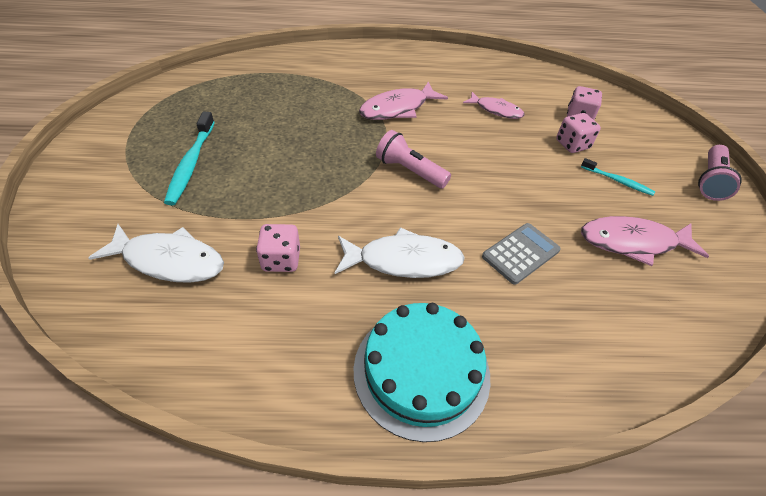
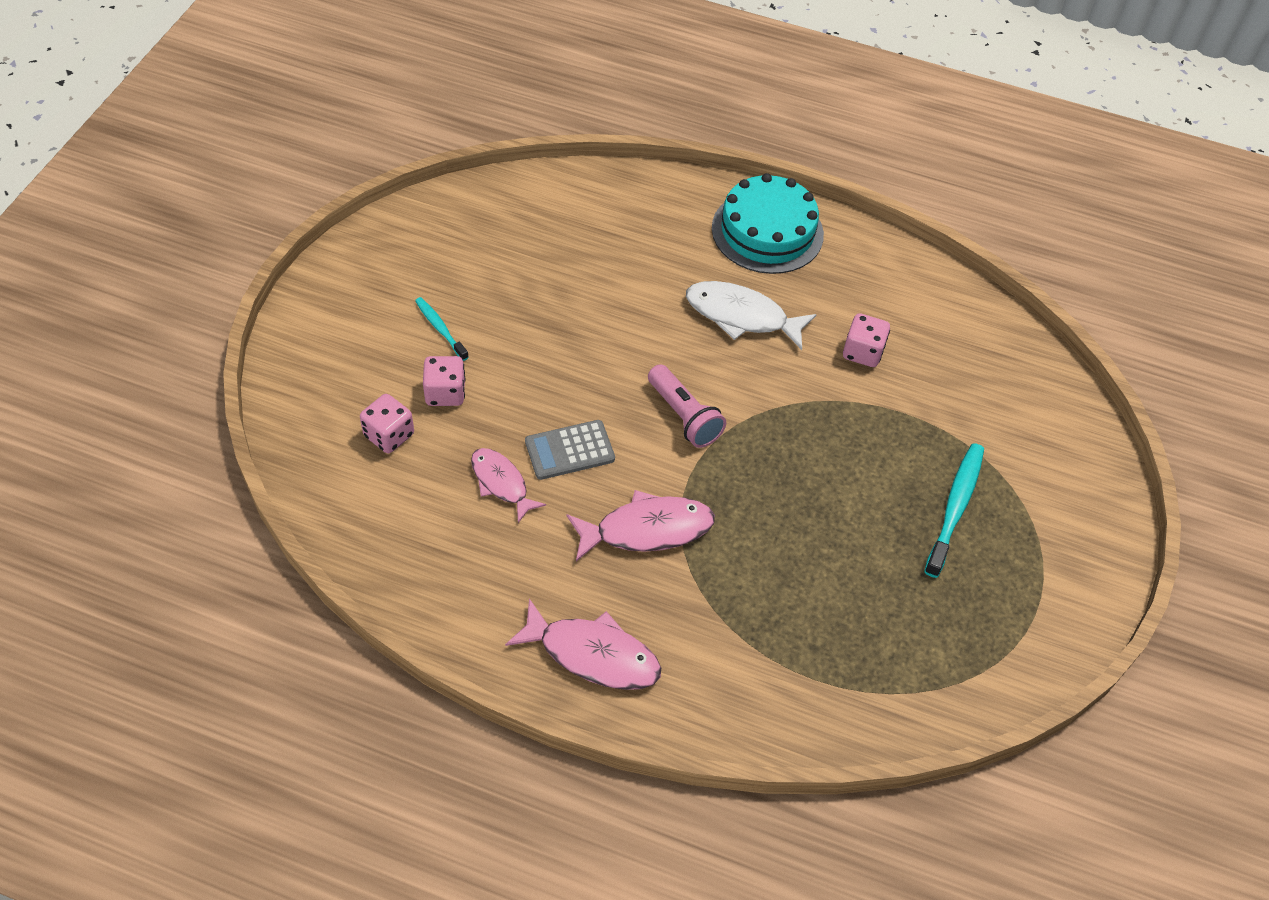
camera: 160 degrees left, 5 degrees up
(169, 260) = (973, 384): white fish -> none
(520, 253) = (621, 288): grey calculator -> grey calculator (569, 450)
(633, 242) = (497, 264): pink fish -> pink fish (592, 654)
(710, 181) = (328, 296): pink flashlight -> none

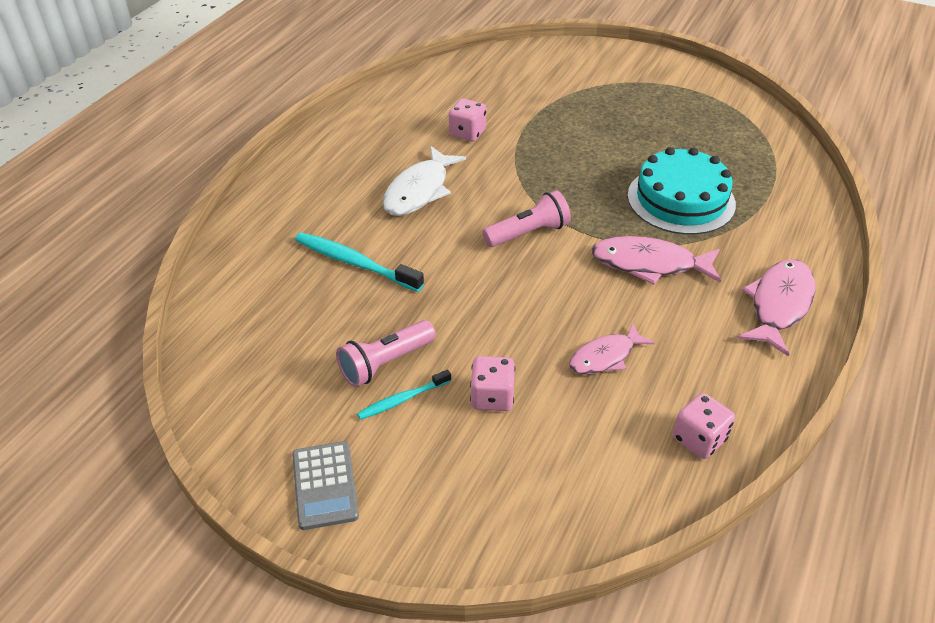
camera: 80 degrees left, 10 degrees down
(389, 435) = (547, 446): pink dice -> pink dice (699, 439)
(483, 312) = (385, 363): none -> pink flashlight
(569, 450) = (566, 307): grey calculator -> grey calculator (325, 485)
(647, 529) = (649, 264): pink fish -> pink fish turned 75 degrees counterclockwise
(767, 231) = (323, 167): turquoise cake -> turquoise cake (681, 200)
(955, 507) = (615, 111): turquoise toothbrush -> turquoise toothbrush (355, 263)

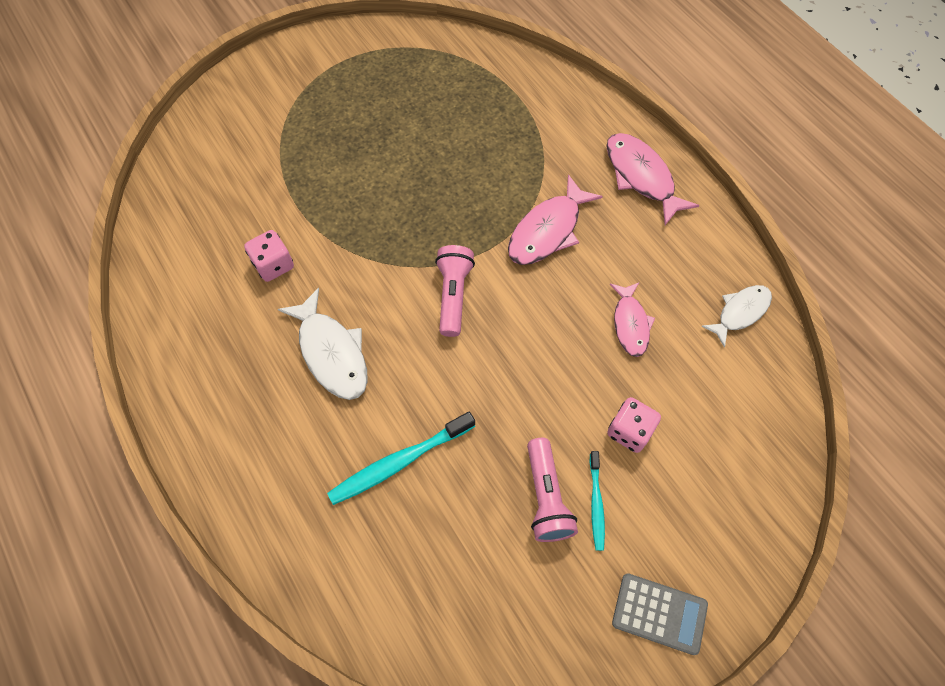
camera: 60 degrees left, 20 degrees up
(681, 200) = (486, 160): turquoise cake -> none
(699, 439) = (740, 312): pink dice -> white fish

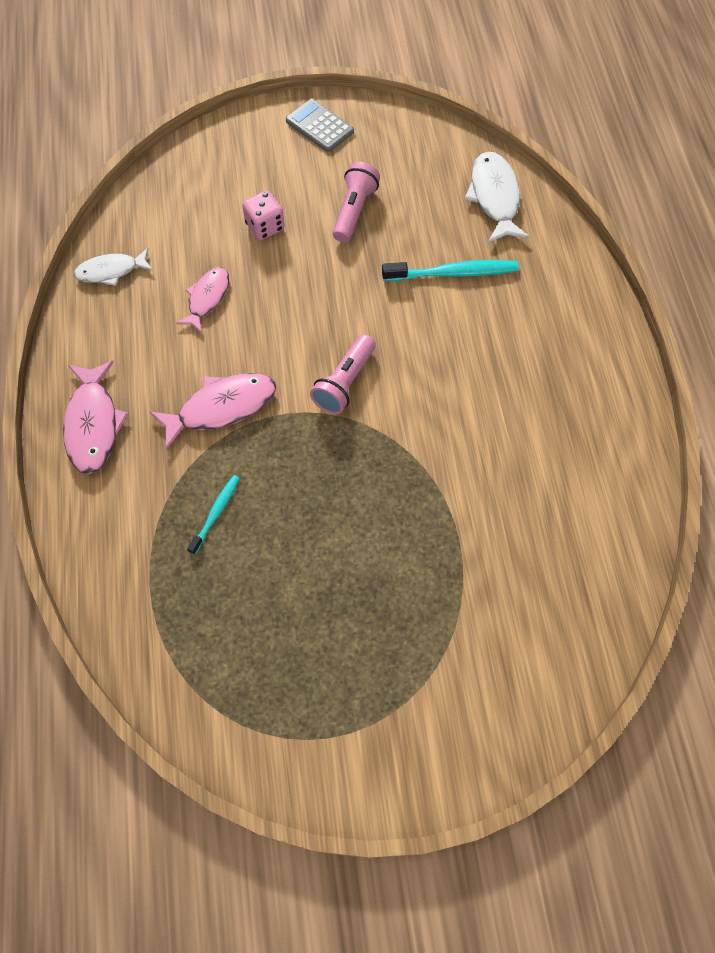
camera: 155 degrees left, 0 degrees up
(273, 265) = (504, 483): pink dice -> none
(331, 352) = (476, 376): white fish -> white fish (494, 197)
(596, 503) = (321, 194): turquoise toothbrush -> turquoise toothbrush (216, 513)

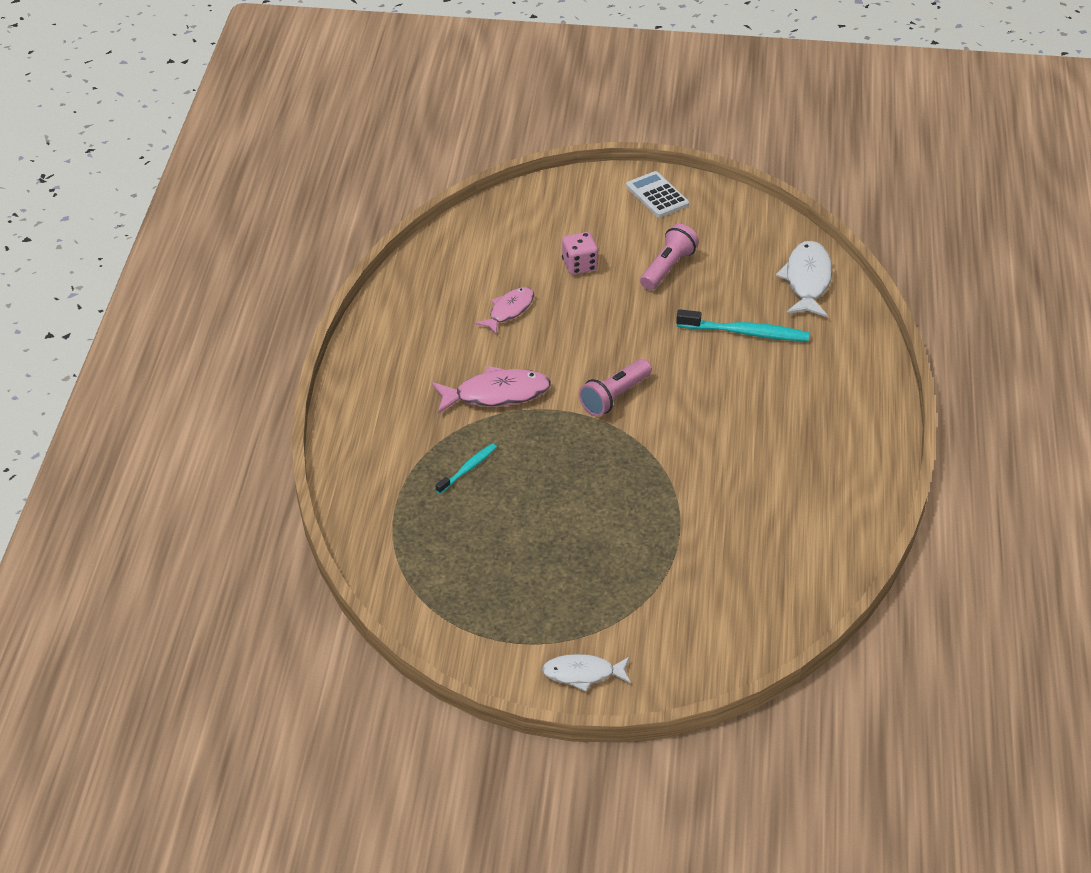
camera: 15 degrees right, 20 degrees down
(93, 424) = (379, 385): pink fish -> none
(111, 271) = (428, 274): white fish -> white fish (583, 674)
(319, 126) = (657, 195): grey calculator -> white calculator

